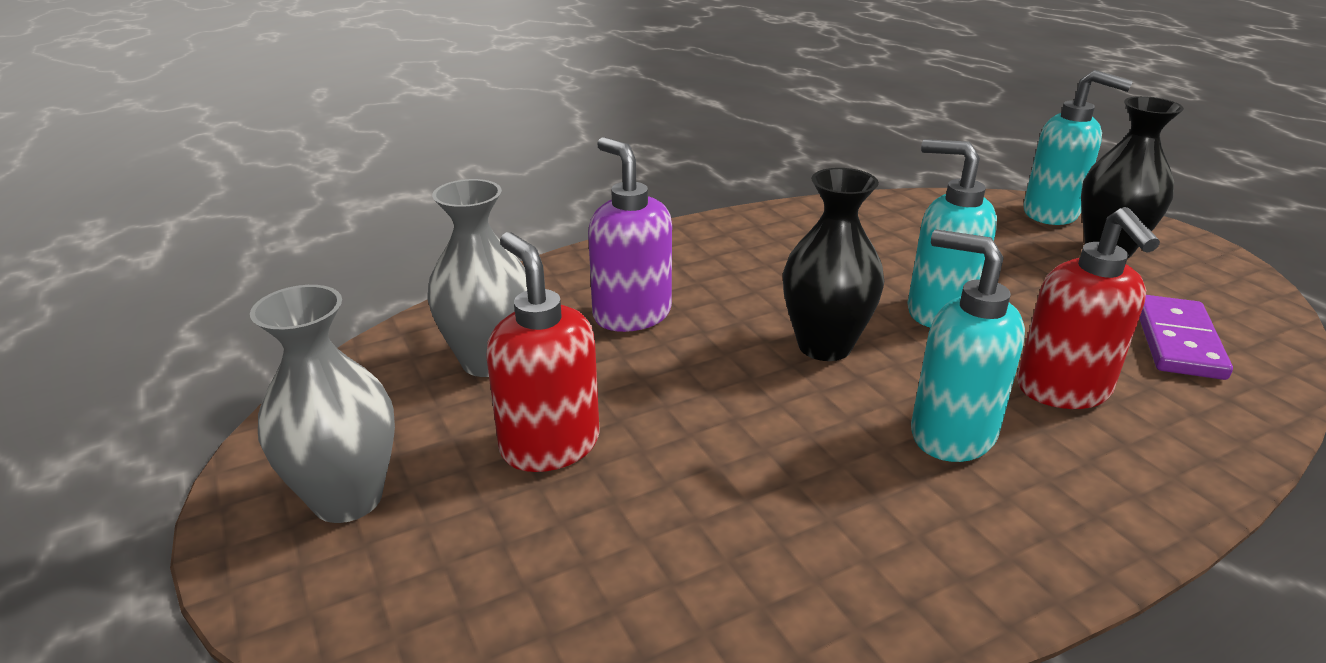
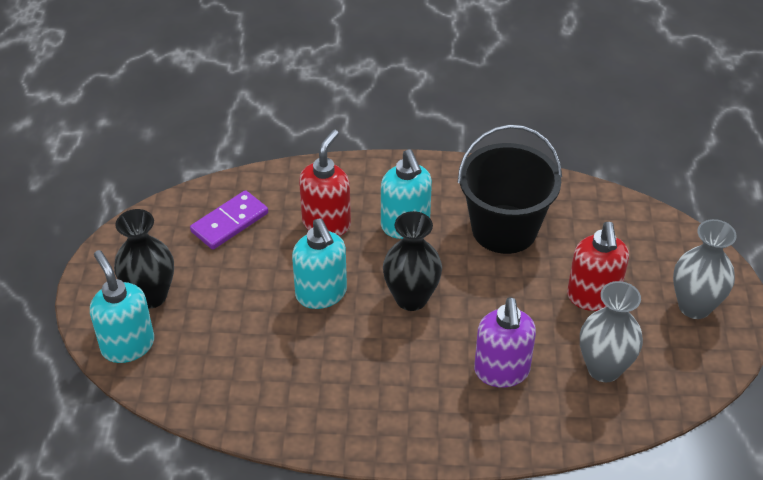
camera: 150 degrees left, 15 degrees up
(786, 498) = (504, 229): none -> black bucket

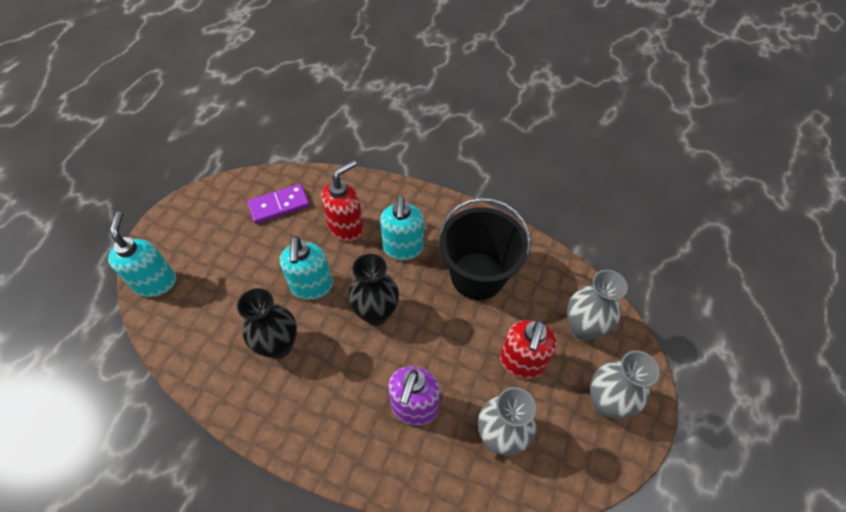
camera: 20 degrees right, 10 degrees up
(151, 296) = (194, 247): black vase -> black vase (279, 345)
(640, 246) = (582, 328): none -> grey vase

